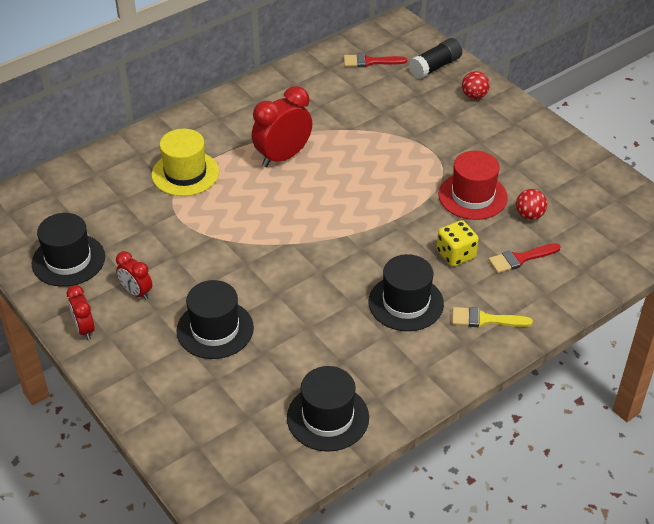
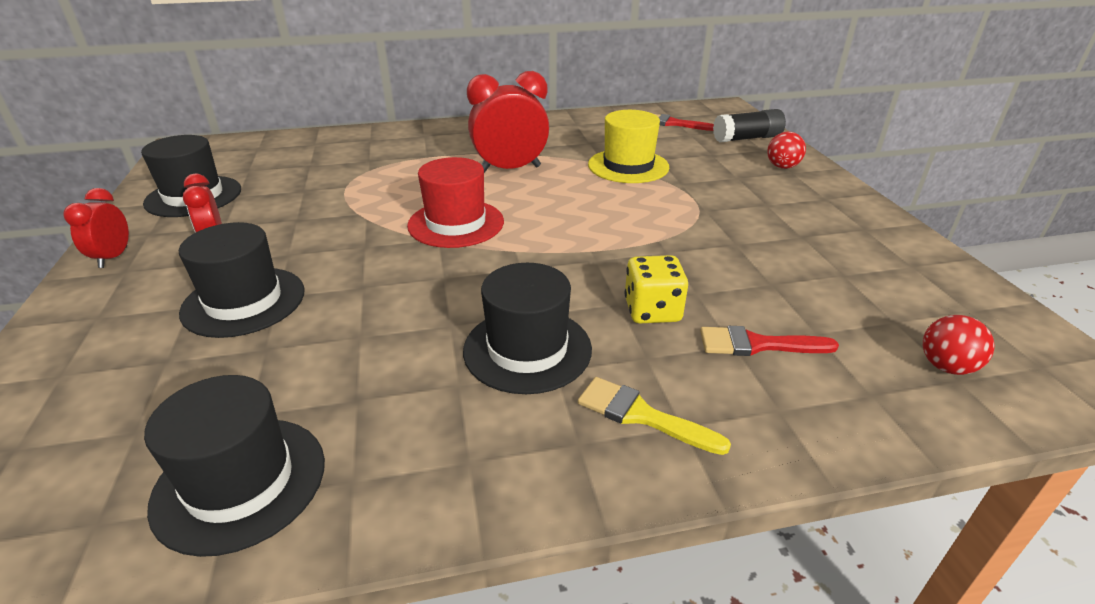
camera: 25 degrees right, 10 degrees down
(185, 173) = (395, 160): yellow hat -> yellow hat (628, 166)
(472, 196) = (722, 253): red hat -> red hat (456, 223)
(529, 215) = (801, 294): red ball -> red ball (946, 367)

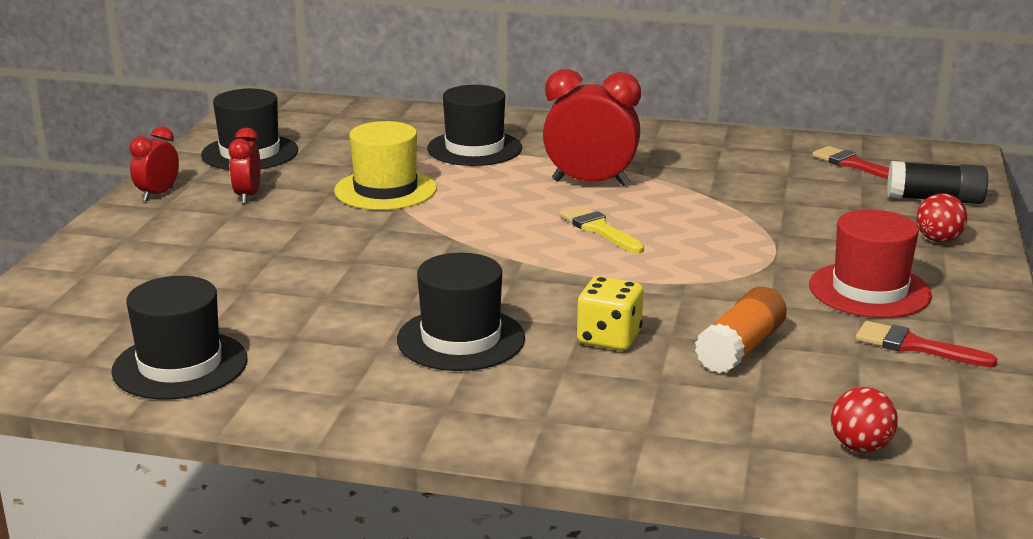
camera: 25 degrees right, 10 degrees down
(244, 301) = (246, 251): black hat -> black hat (474, 148)
(456, 223) = (484, 225): red hat -> red hat (869, 290)
(628, 166) = (735, 204): yellow hat -> yellow hat (385, 190)
(642, 415) = (516, 405): yellow brush -> yellow brush (599, 229)
(758, 344) = (684, 386): red brush -> red brush (915, 346)
(759, 292) = (740, 348): none -> orange glue stick

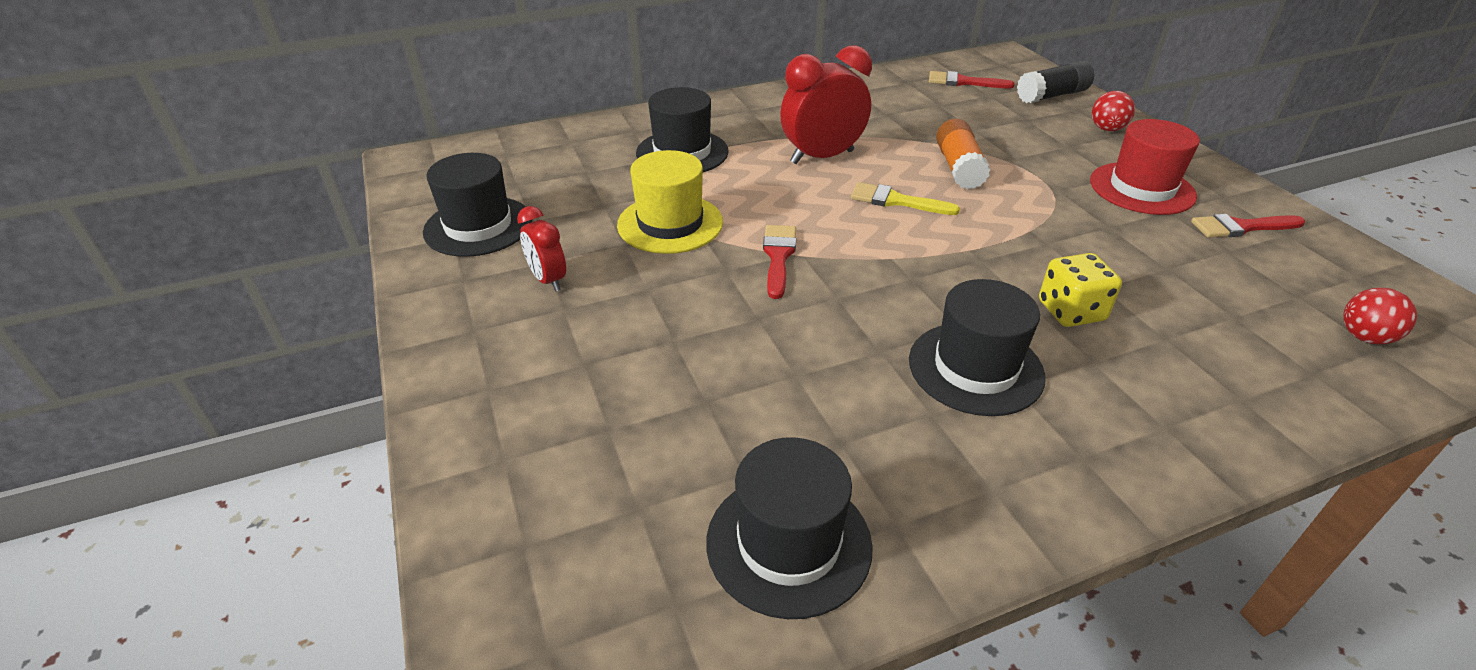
camera: 35 degrees left, 15 degrees up
(158, 194) = (446, 315): red clock -> none
(432, 233) = (778, 257): none -> red brush
(740, 348) = (1161, 279): orange glue stick -> orange glue stick (958, 168)

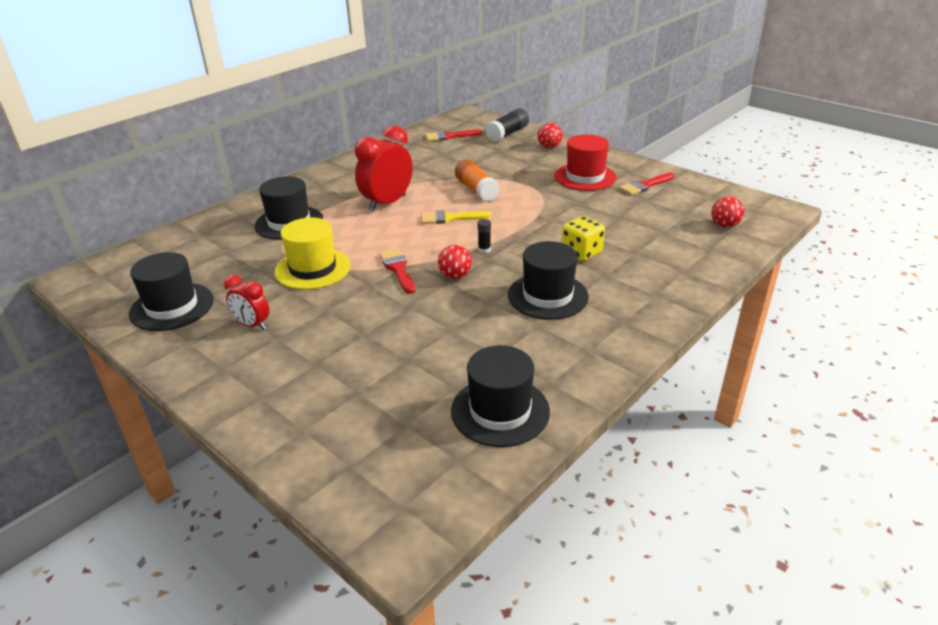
camera: 25 degrees left, 5 degrees down
(852, 291) = (455, 276): none -> red ball
(918, 262) = (484, 249): none -> black glue stick

